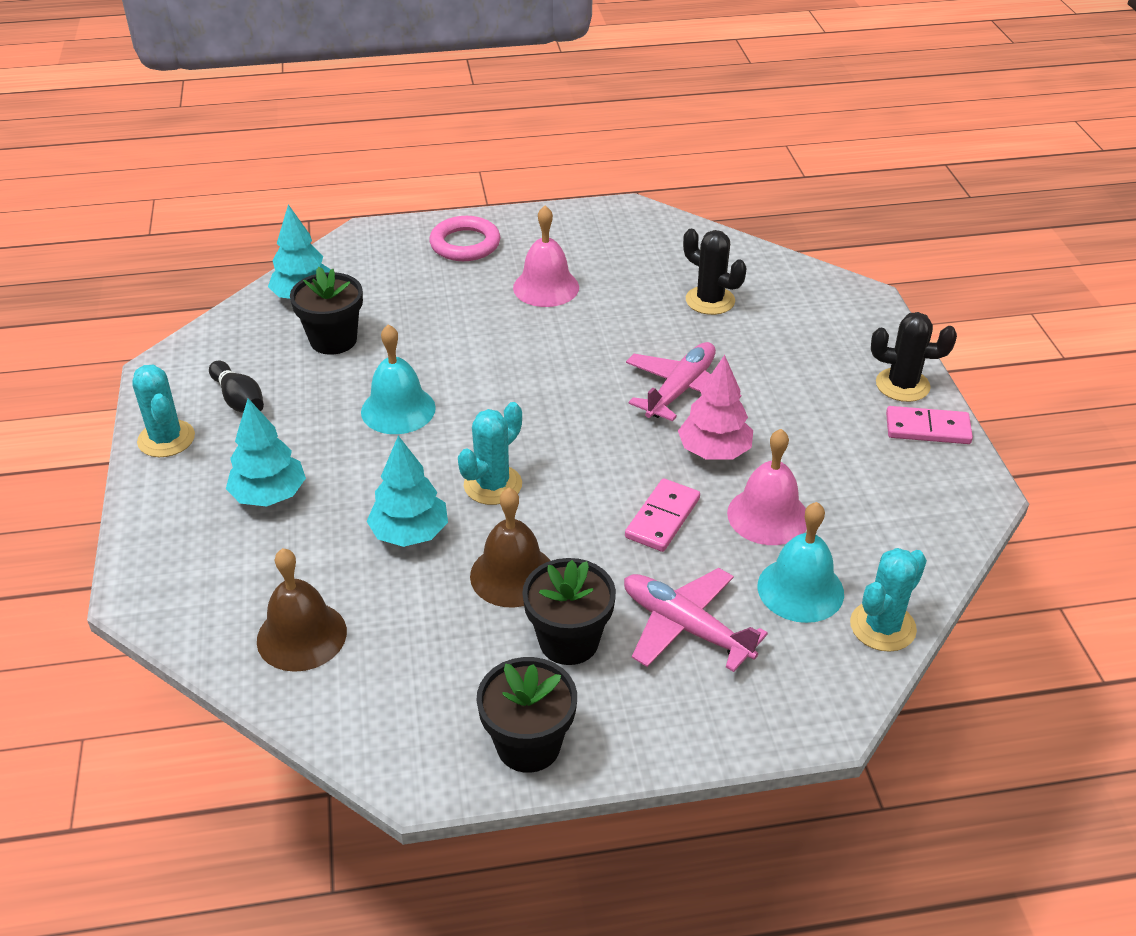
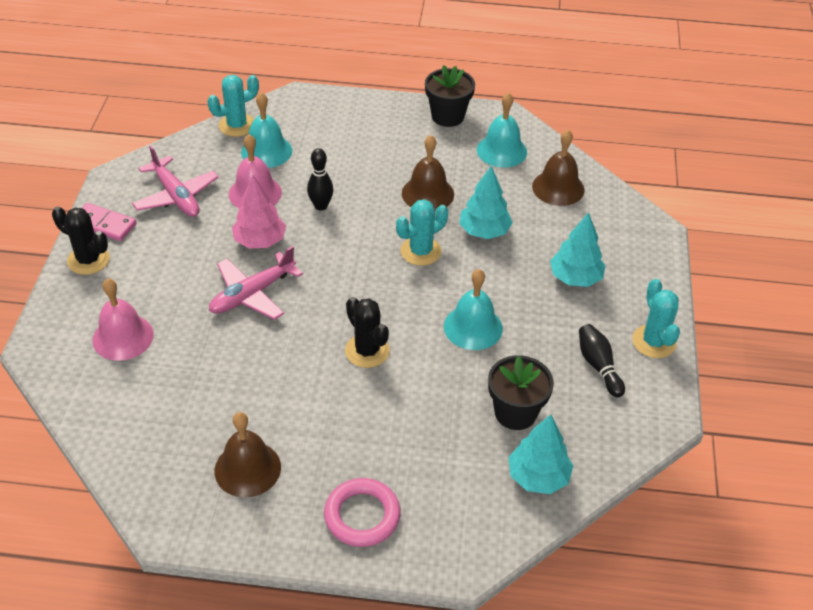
camera: 165 degrees left, 5 degrees up
(410, 689) = (501, 150): none -> turquoise bell
(546, 287) = (306, 431): pink bell -> pink bell (123, 337)
(569, 641) = (409, 154): black flower pot -> none
(585, 253) = (247, 469): none -> brown bell
(662, 518) = (321, 206): pink domino -> black bowling pin
(685, 627) = (342, 147): pink plane -> pink plane (176, 196)
(710, 300) = (170, 377): black cactus -> black cactus (367, 351)

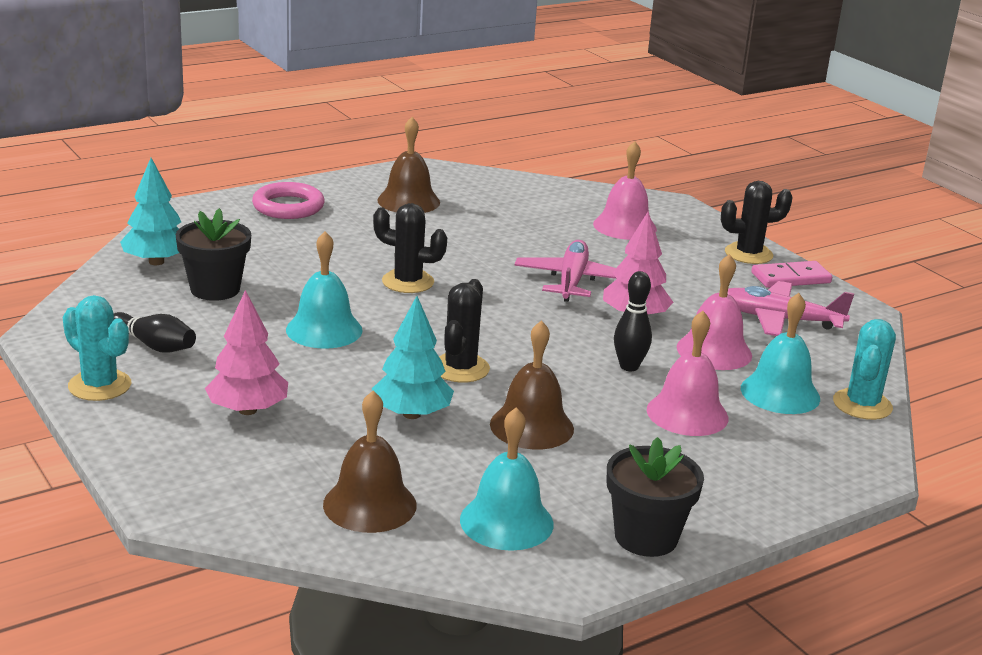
camera: 140 degrees right, 20 degrees down
(335, 163) = (687, 414): none -> pink bell
(420, 251) = (460, 368): turquoise cactus -> black cactus
(575, 278) = (247, 410): turquoise tree -> pink tree

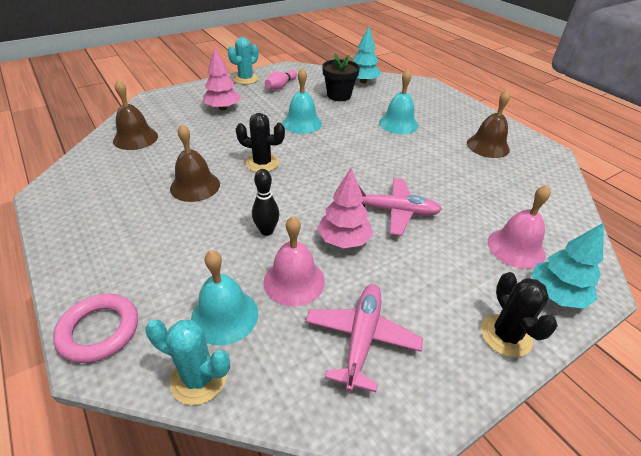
camera: 90 degrees right, 15 degrees up
(154, 345) = (280, 86): black bowling pin -> pink bowling pin
(288, 207) = (449, 109): pink ring -> pink ring (99, 331)
(408, 282) = (367, 146): black cactus -> none
(411, 414) = (214, 148): turquoise tree -> turquoise tree (556, 294)
(506, 521) = (105, 175): turquoise bell -> turquoise bell (398, 124)
(646, 537) = (67, 222): black flower pot -> none
(687, 414) = (199, 254): pink bell -> none
(790, 278) = (462, 366): pink domino -> none

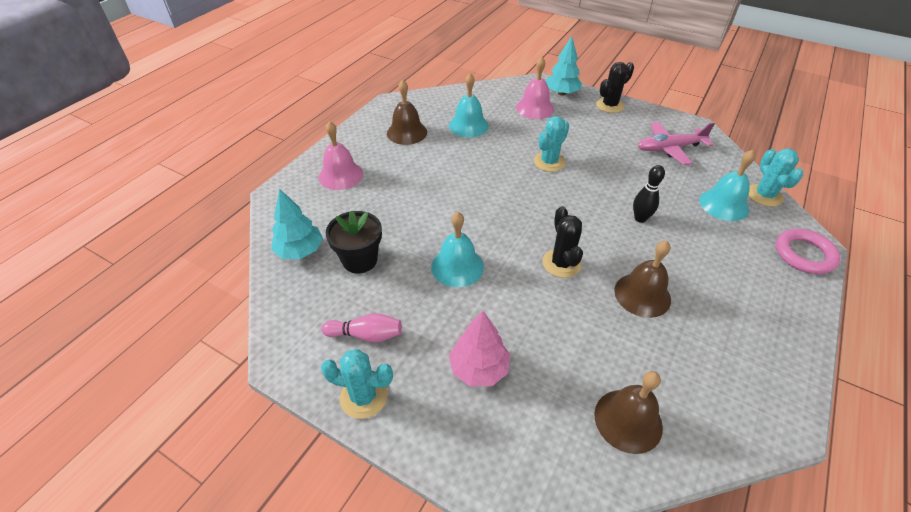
camera: 115 degrees left, 5 degrees up
(294, 281) = (665, 186): pink bell -> pink bell (340, 175)
(344, 240) = (605, 177): pink tree -> none
(394, 211) = (549, 162): pink plane -> turquoise cactus
(398, 124) = (402, 192): turquoise bell -> turquoise bell (468, 125)

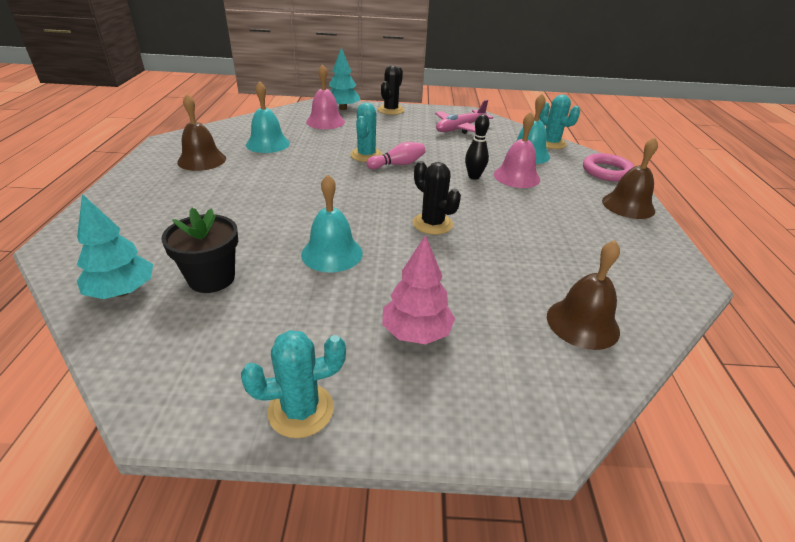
camera: 30 degrees left, 10 degrees down
(340, 175) = (140, 209): pink bell -> pink bell (516, 177)
(366, 335) = (264, 347): pink bowling pin -> pink bowling pin (398, 164)
(642, 295) = (518, 227): brown bell -> brown bell (628, 205)

